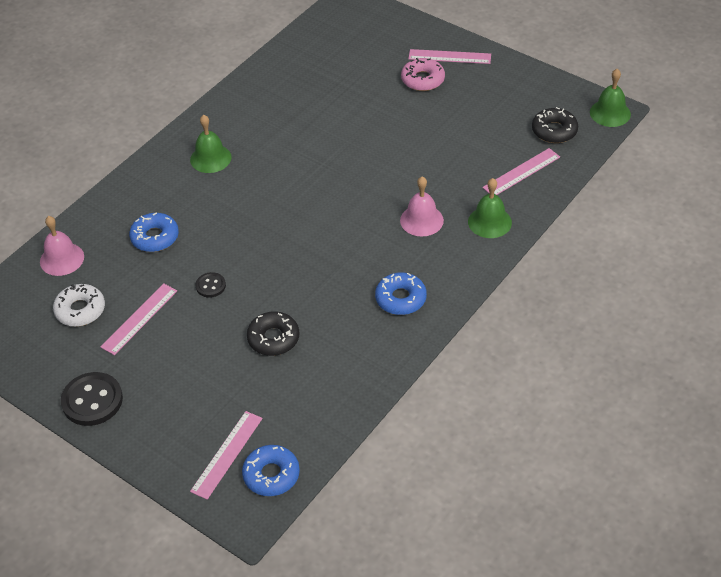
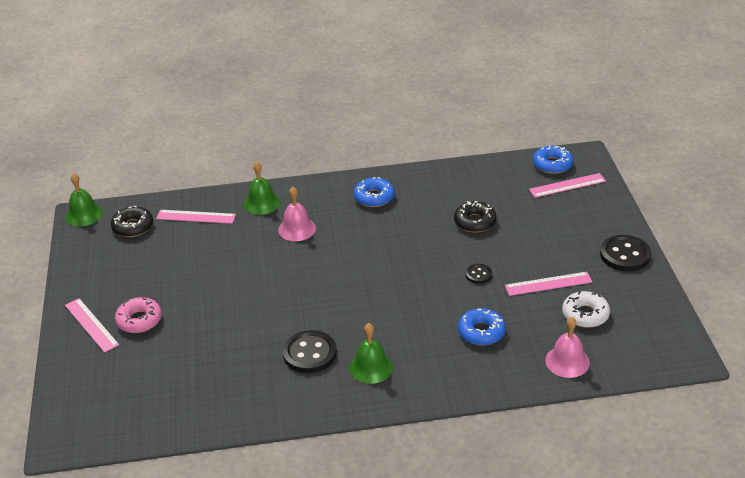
camera: 135 degrees left, 10 degrees down
(267, 138) = (310, 353): none -> black button

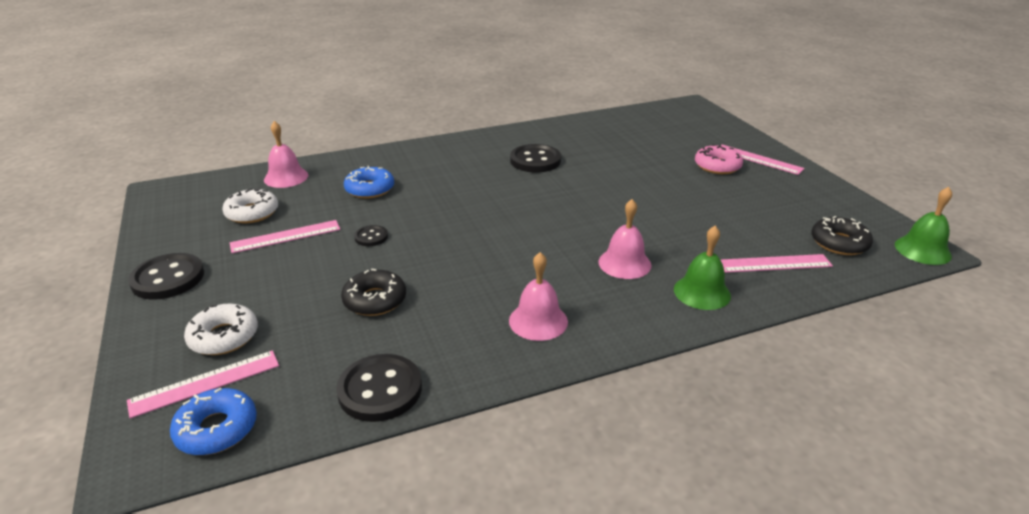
camera: 165 degrees right, 5 degrees down
(371, 367) = (474, 157): green bell -> none
(374, 197) = (538, 321): blue donut -> pink bell
(471, 172) = (380, 390): none -> black button
(567, 209) = (224, 337): none -> white donut

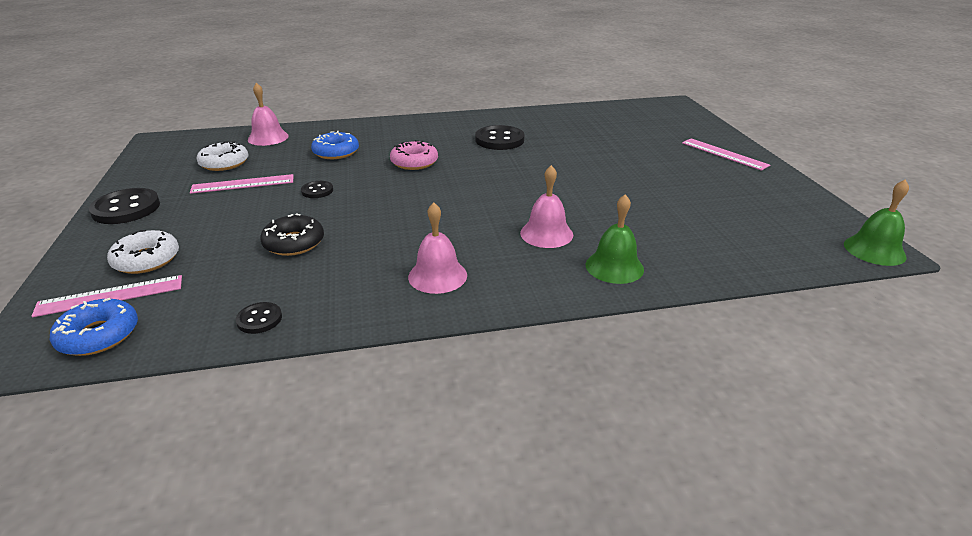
camera: 10 degrees right, 0 degrees up
(380, 390) = (259, 319): black button -> black button, size x0.53
(717, 166) = (679, 157): pink donut -> pink donut (414, 162)
(774, 264) = (702, 248): pink ruler -> none
(839, 243) = (782, 235): black donut -> none

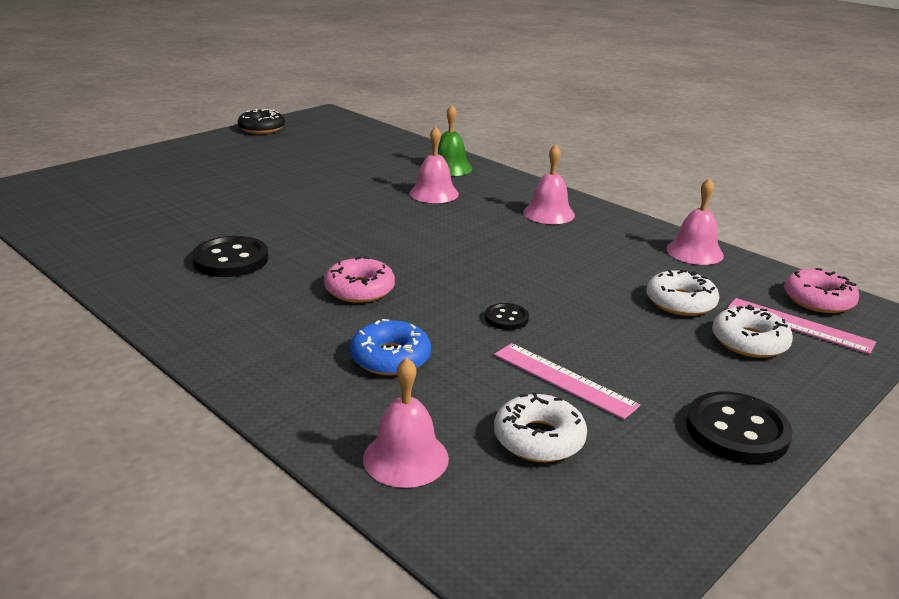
camera: 125 degrees left, 5 degrees down
(99, 335) = (818, 300): blue donut -> pink donut
(223, 260) = (680, 302): none -> white donut
(259, 319) = (694, 252): black button -> pink bell
(294, 243) = (605, 283): black donut -> black donut (261, 128)
(724, 154) = (178, 156): pink ruler -> none
(874, 250) = (328, 114): green bell -> none

